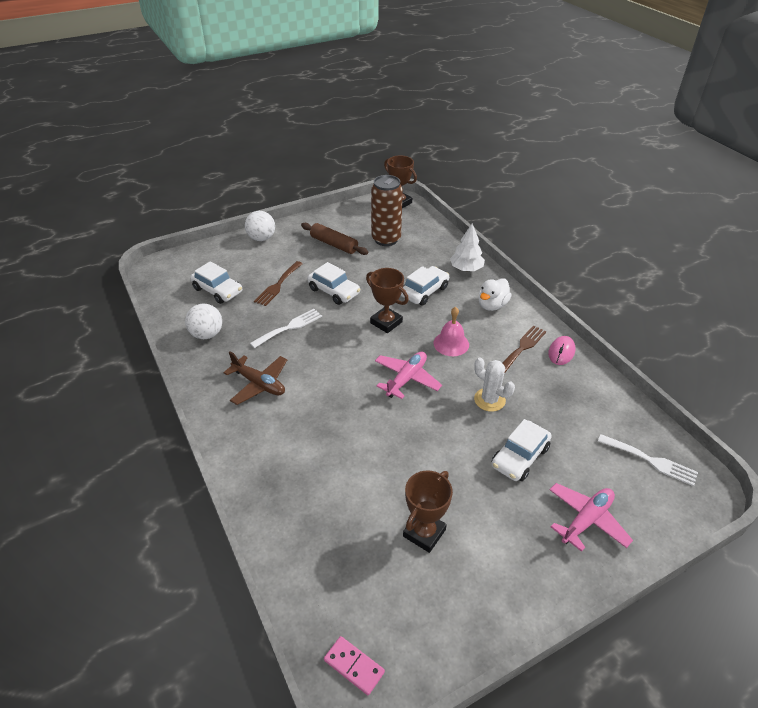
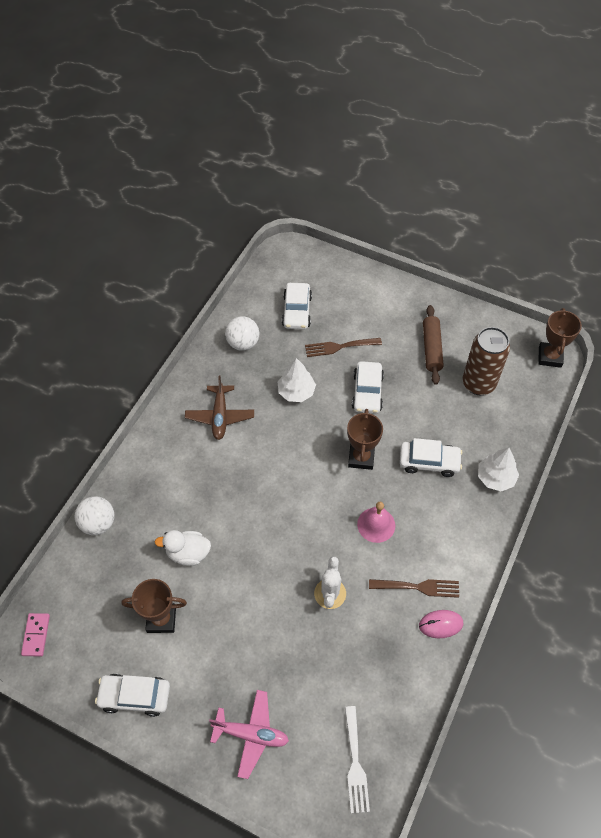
camera: 55 degrees right, 15 degrees up
(261, 238) = (389, 290): white ball -> white ball (98, 523)
(289, 327) = (296, 392): white fork -> white tree
(406, 379) = (305, 515): pink plane -> none
(492, 305) = (459, 530): white duck -> white duck (188, 553)
(520, 457) = (282, 651): white car -> white car (135, 696)

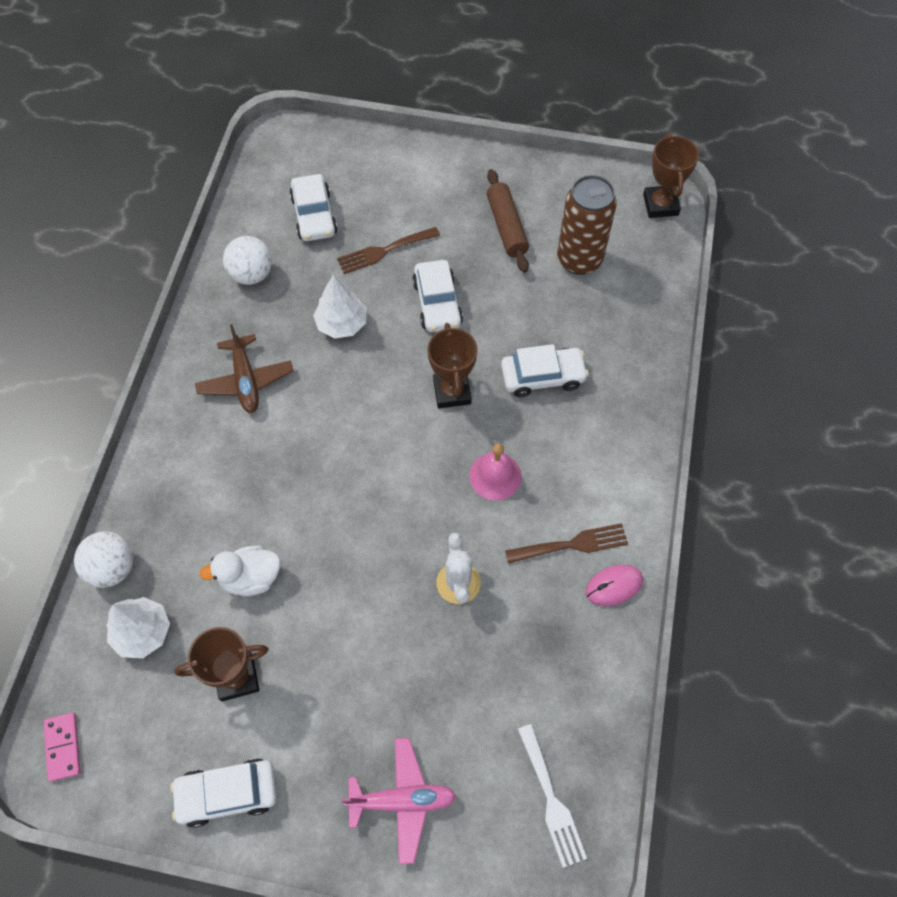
camera: 15 degrees left, 5 degrees up
(495, 477) = (633, 377): white tree -> white tree (143, 632)

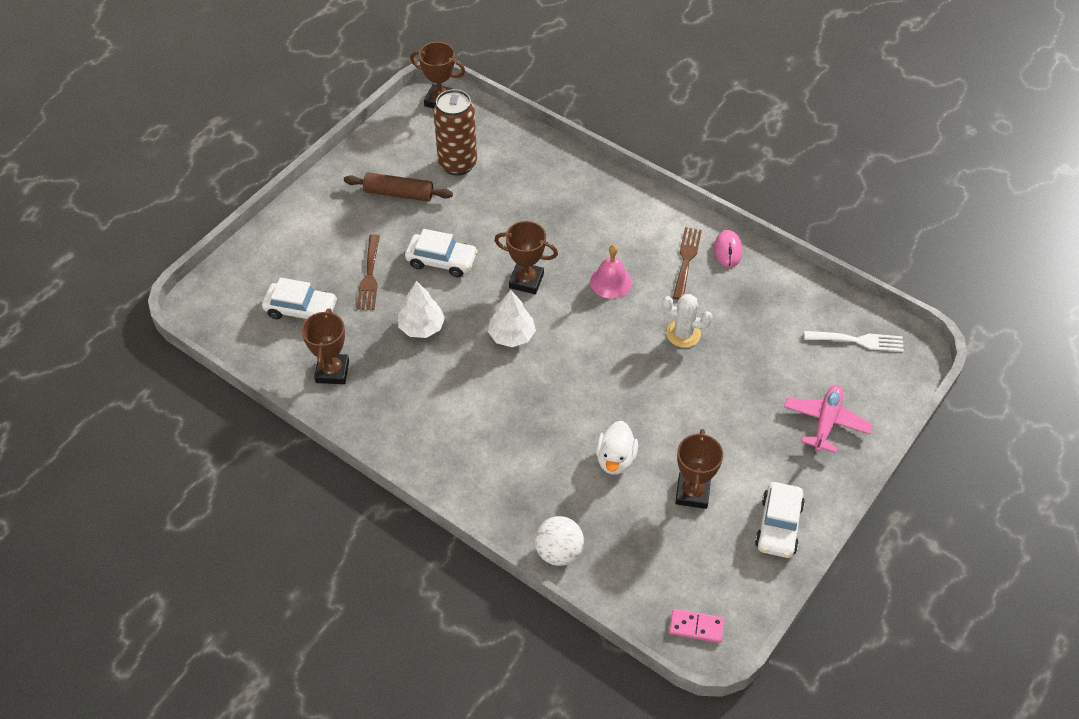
camera: 65 degrees left, 10 degrees down
(143, 632) = (625, 545): white tree -> white tree (511, 335)
(246, 380) = (436, 408): brown plane -> none
(252, 274) = (332, 371): white ball -> brown trophy
(542, 376) = (545, 224): white car -> none

